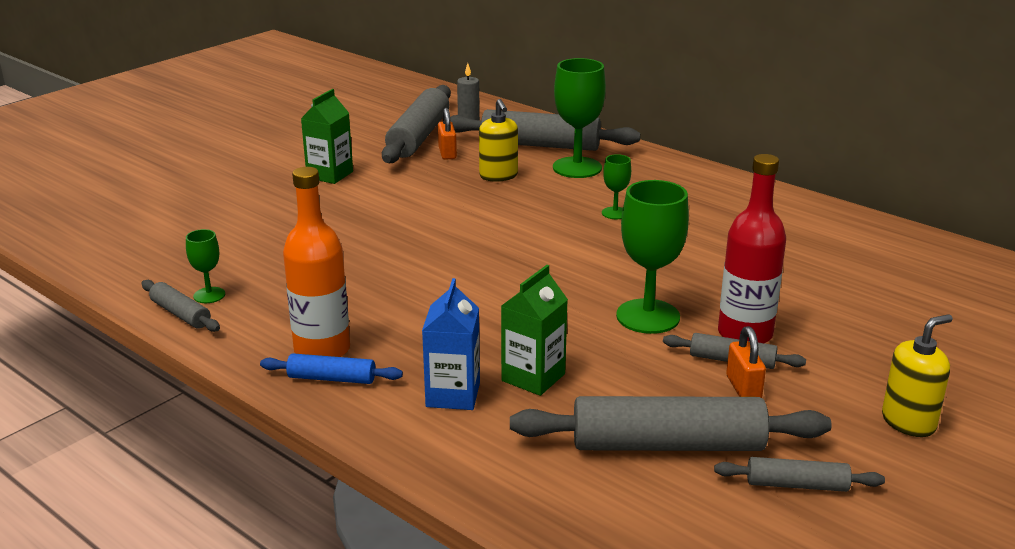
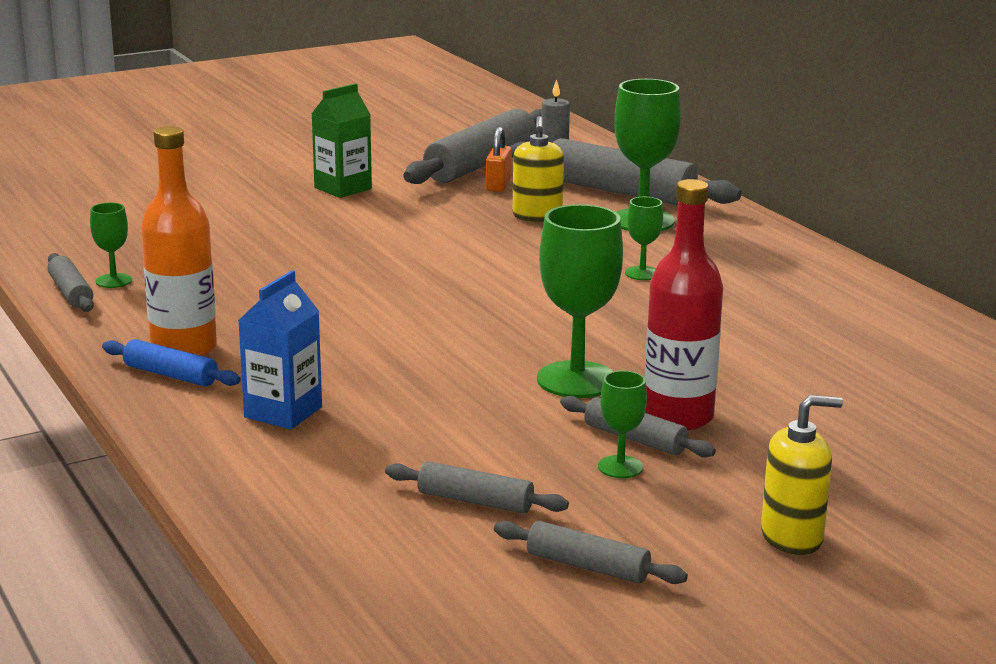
camera: 20 degrees right, 5 degrees down
(533, 377) = (386, 413): green carton -> none
(667, 445) = (475, 501): grey rolling pin -> grey rolling pin, size x0.50
(743, 388) = (620, 467): orange padlock -> green goblet

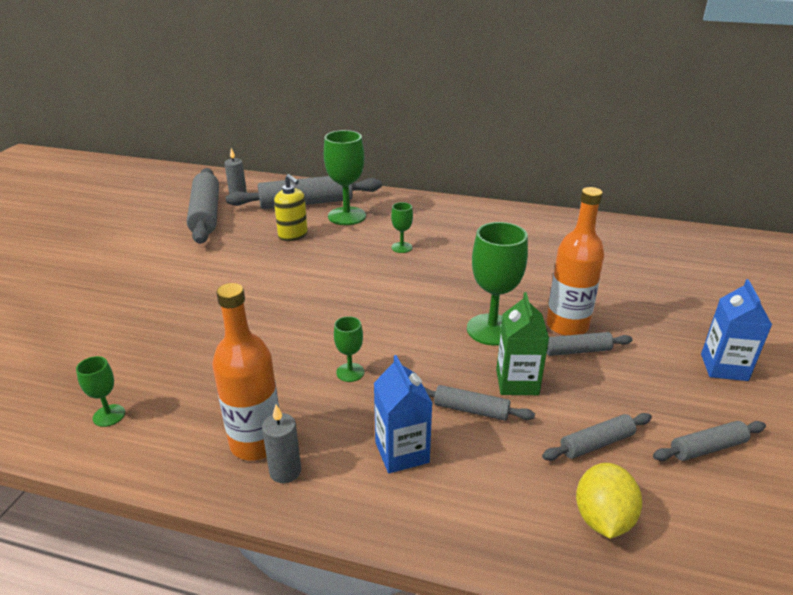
camera: 45 degrees left, 10 degrees up
(71, 293) = (91, 446): grey rolling pin -> grey rolling pin (471, 410)
(171, 375) = (285, 471): blue rolling pin -> grey candle
(343, 188) = (151, 264): green carton -> green carton (517, 382)
(358, 538) = (602, 518): none -> yellow lemon
(498, 185) = (239, 224): orange padlock -> none
(620, 467) = (603, 373): green goblet -> green goblet (350, 372)
(678, 417) = (567, 325): red bottle -> orange bottle
(792, 537) = (724, 367): yellow soap dispenser -> blue carton

